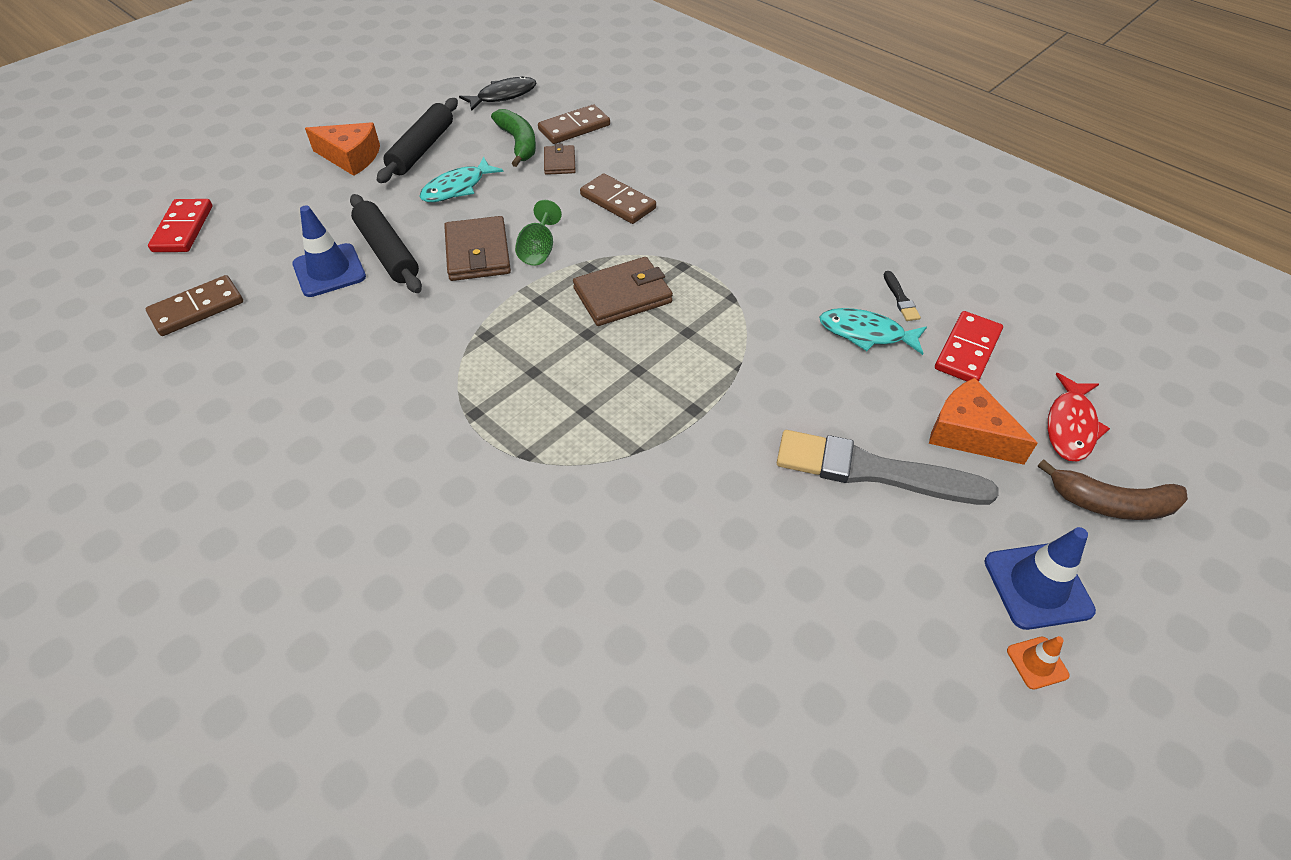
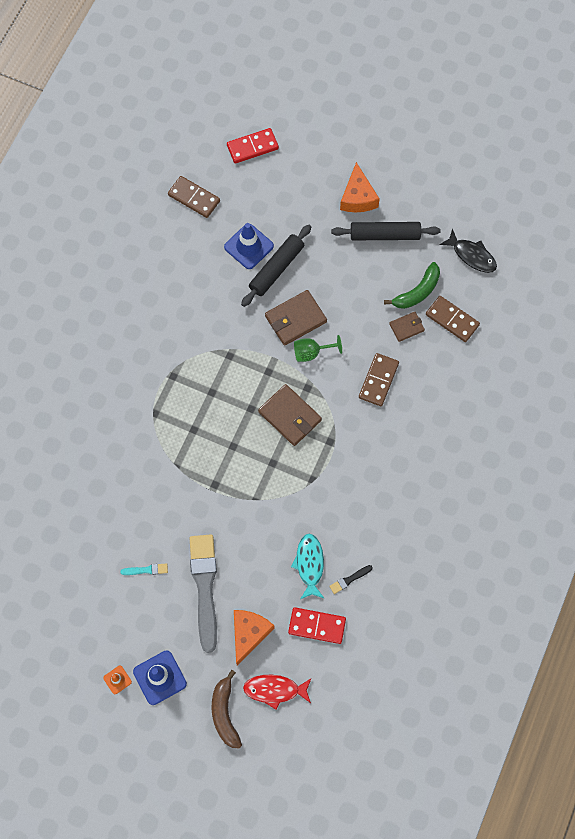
camera: 70 degrees right, 20 degrees up
(457, 188) = (353, 277): turquoise fish -> none
(818, 549) = (146, 570): none -> turquoise brush

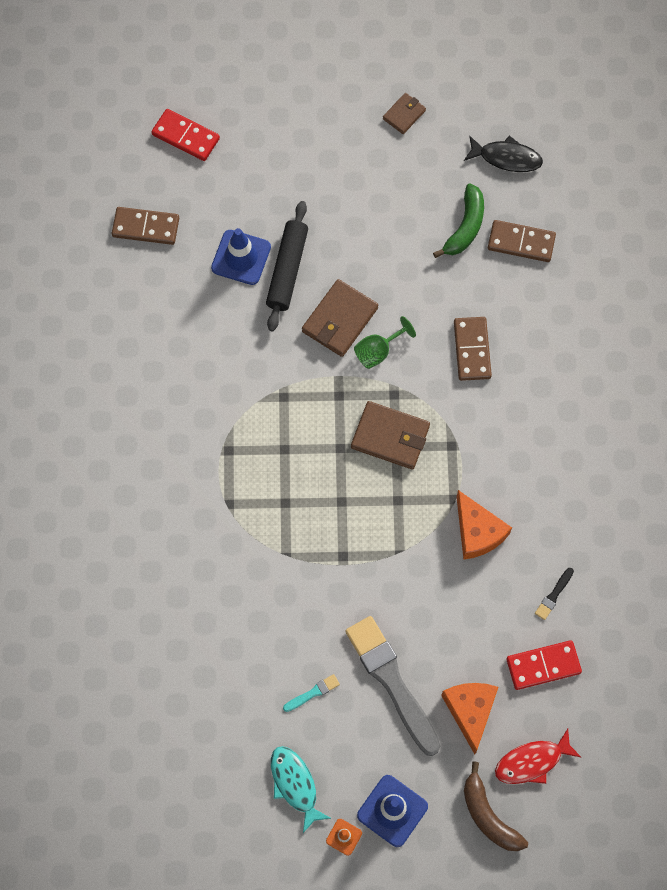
camera: 25 degrees left, 0 degrees up
(252, 147) = (185, 137): red domino -> red domino turned 75 degrees clockwise
(309, 564) = (499, 599): turquoise fish -> turquoise fish (295, 785)
(357, 197) = (340, 145): orange cheese -> orange cheese (477, 532)
(385, 235) = (394, 176): black rolling pin -> none
(406, 327) = (473, 273): brown wallet -> brown wallet (404, 114)

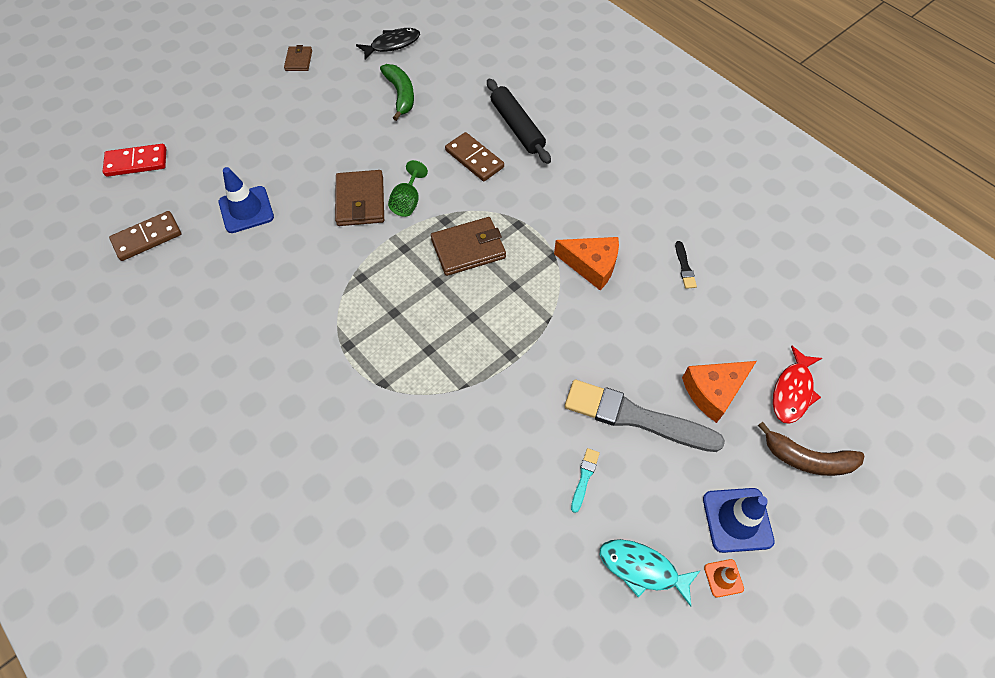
camera: 40 degrees left, 10 degrees down
(287, 270) = (291, 195): black rolling pin -> black rolling pin (517, 127)
(470, 711) = (713, 391): orange cheese -> orange cheese turned 75 degrees counterclockwise
(521, 242) = (447, 81): brown domino -> none
(543, 665) = (727, 318): red domino -> none

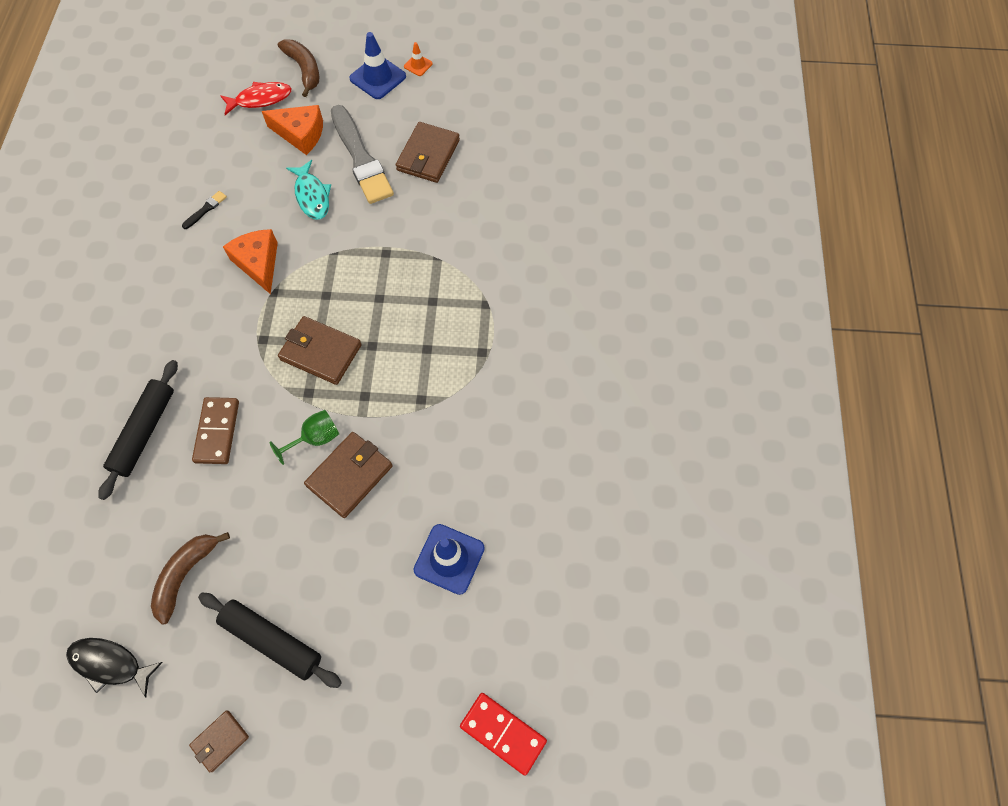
camera: 135 degrees left, 5 degrees up
(147, 238) = (557, 607): brown domino -> none
(317, 106) = (272, 640): none -> black rolling pin
(400, 95) = (186, 575): green banana -> brown banana
(584, 478) = (428, 155): turquoise brush -> brown wallet
(642, 569) = (451, 98): turquoise fish -> turquoise fish (312, 196)

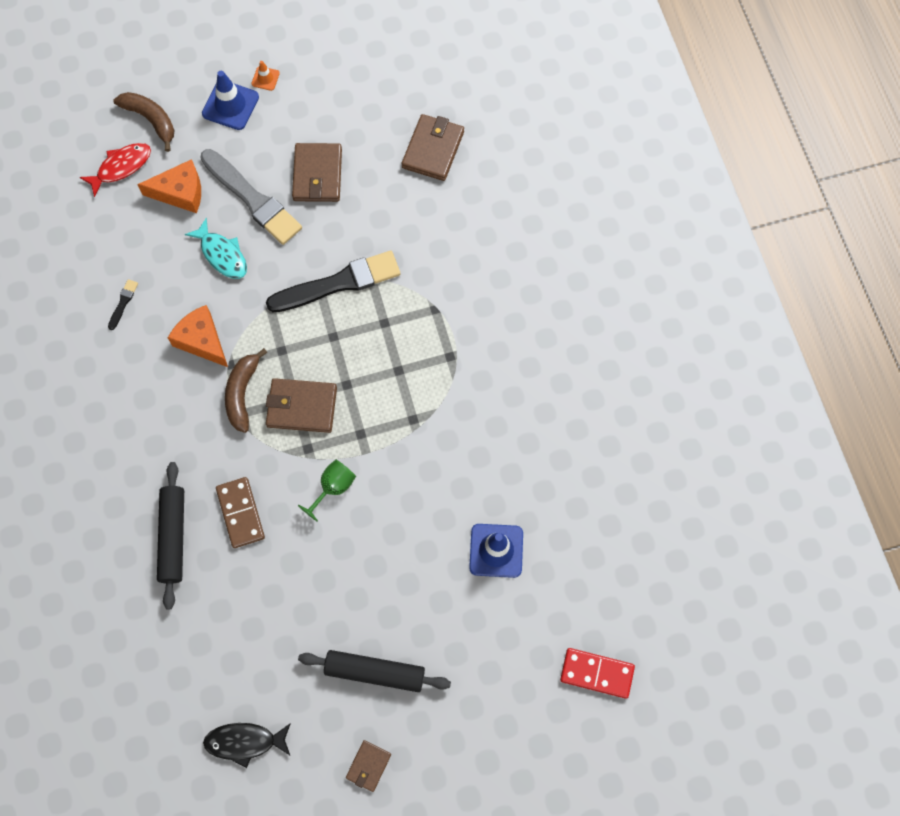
camera: 20 degrees left, 5 degrees up
(186, 575) = (273, 646): brown banana -> brown banana (242, 393)
(349, 476) = (379, 510): brown wallet -> brown wallet (433, 149)
(405, 253) = (338, 283): none -> black brush

